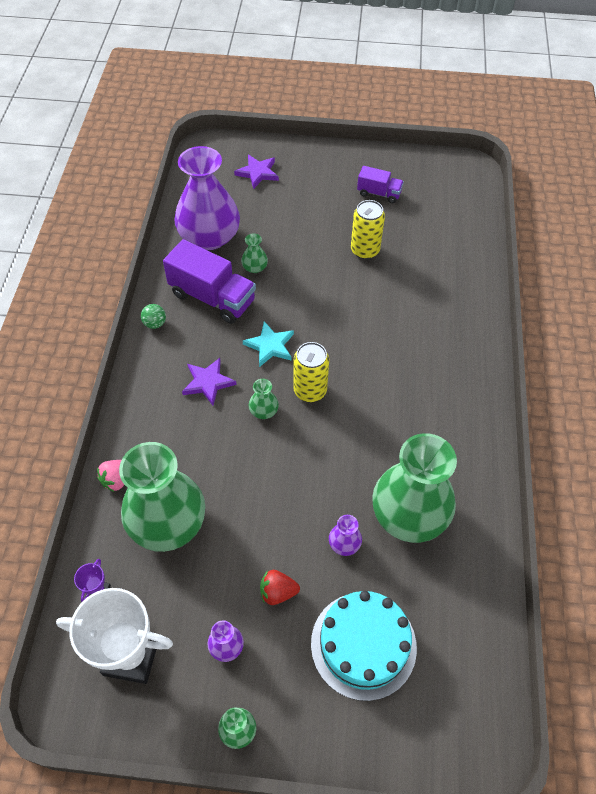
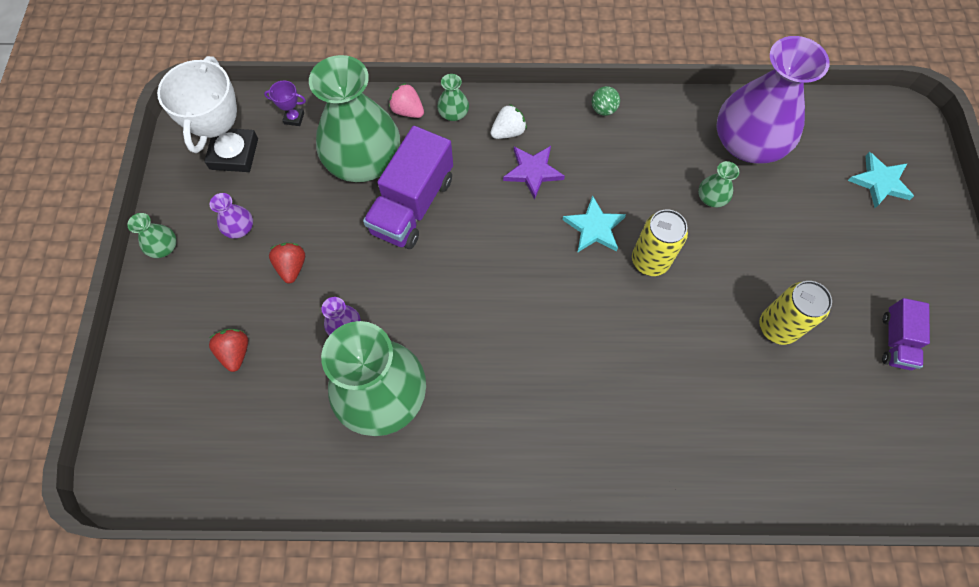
camera: 85 degrees right, 10 degrees up
(162, 397) = (508, 132): none -> white strawberry
(212, 297) = (653, 159): purple truck -> purple truck (412, 205)
(258, 173) = (880, 182): purple star -> turquoise star
(263, 411) = (503, 231): green vase -> green vase (453, 113)
(310, 391) = (537, 276): yellow can -> yellow can (650, 261)
(363, 645) = (235, 352): turquoise cake -> red strawberry

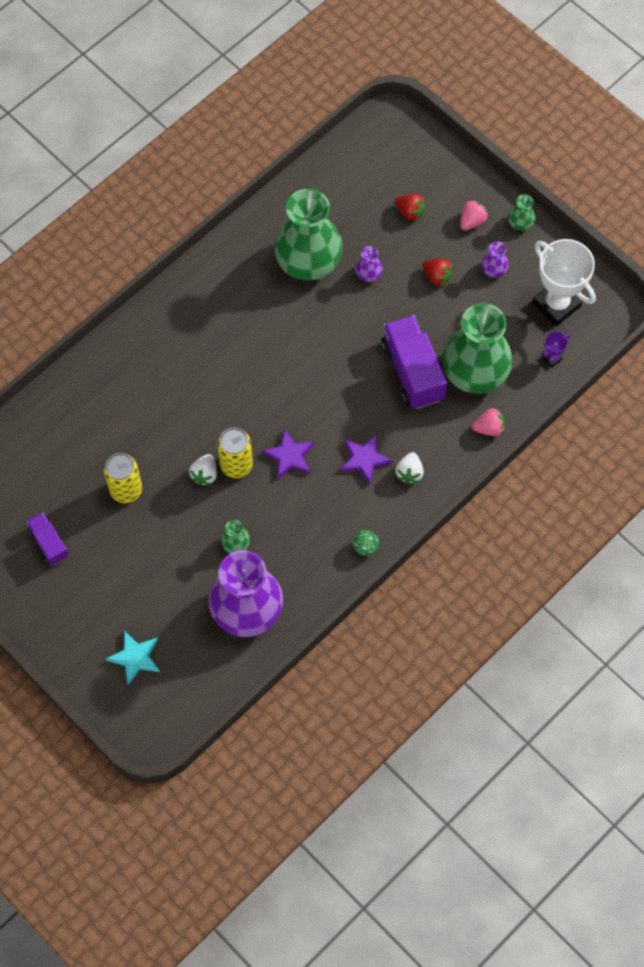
camera: 135 degrees right, 0 degrees up
(198, 288) = (472, 221): none -> pink strawberry
(453, 113) = (458, 453): green vase -> none
(594, 228) = (289, 456): turquoise star -> purple star
(687, 277) = (204, 474): none -> white strawberry

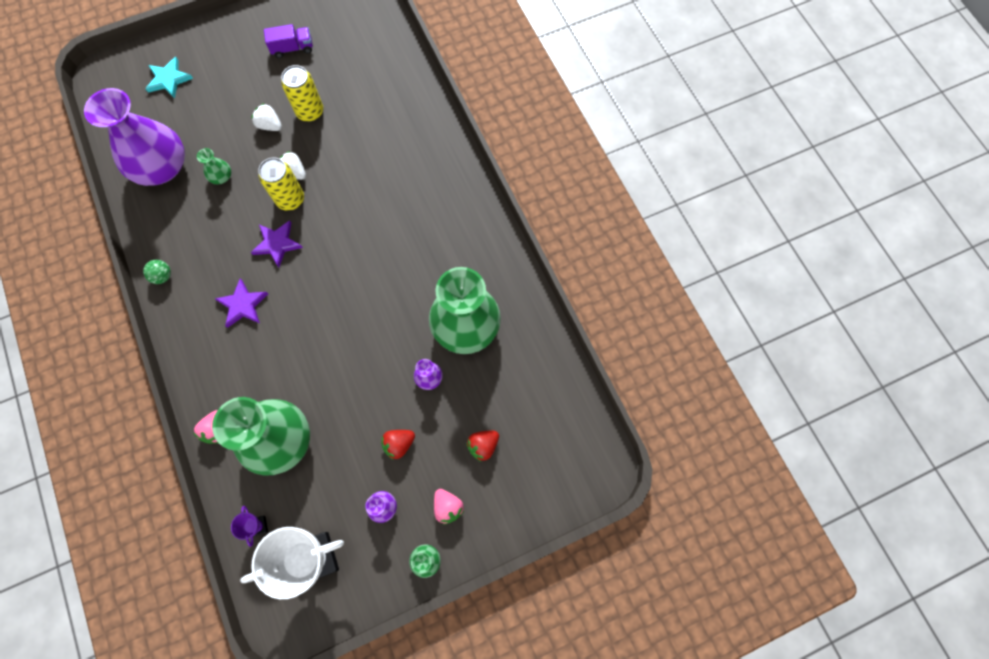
camera: 110 degrees right, 5 degrees up
(409, 473) = (210, 339): white strawberry -> white strawberry (270, 125)
(412, 371) = (308, 380): purple truck -> none

